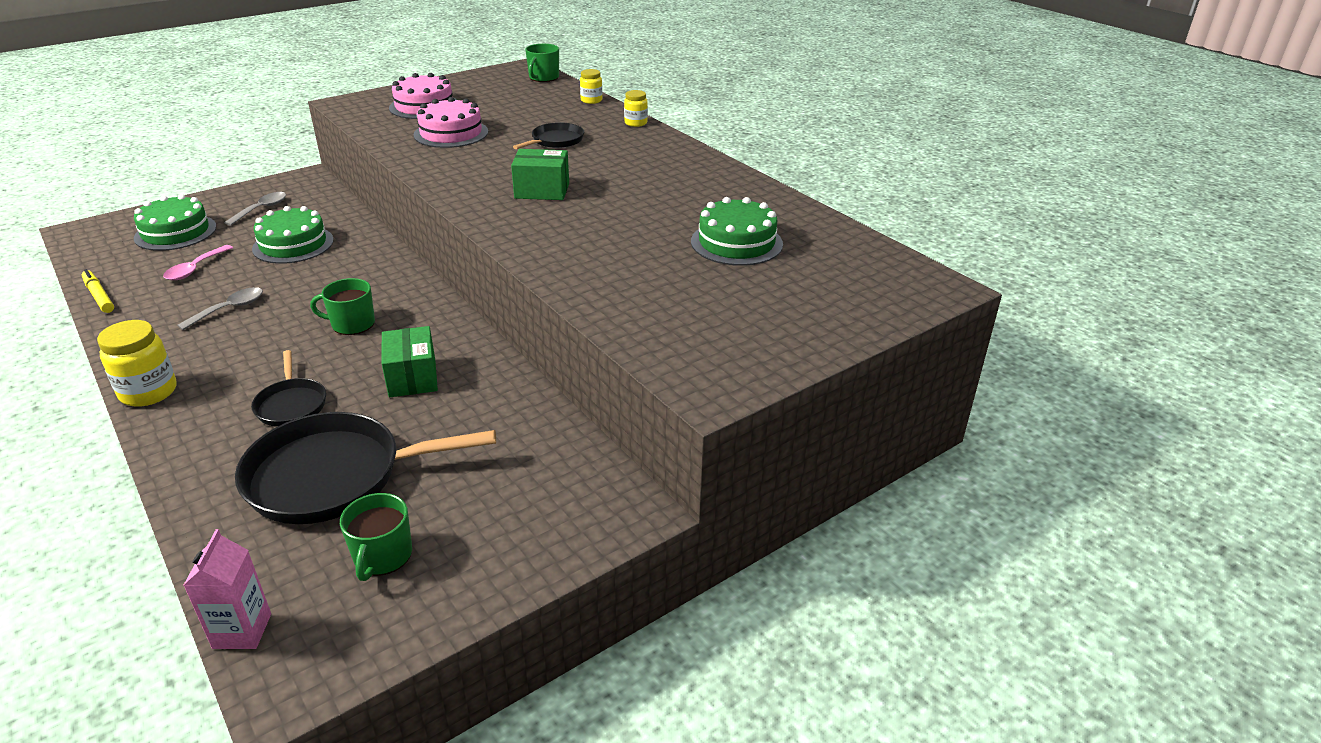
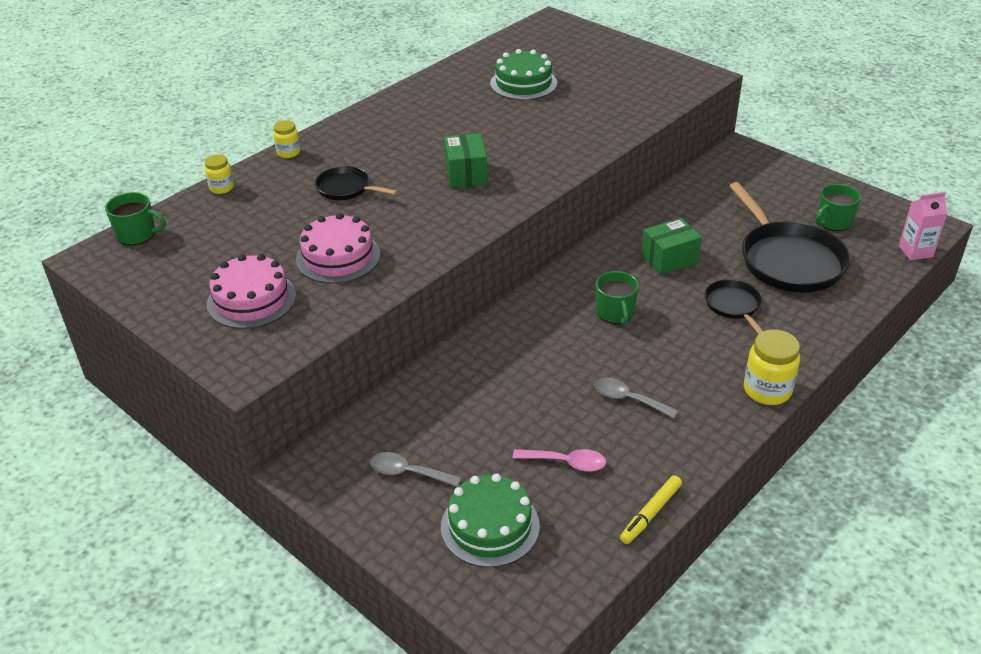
camera: 100 degrees left, 5 degrees up
(291, 404) = (733, 306): black pan -> black pan turned 75 degrees counterclockwise
(293, 244) = (488, 407): green cake -> none
(382, 556) = (833, 222): green mug -> green mug turned 150 degrees clockwise

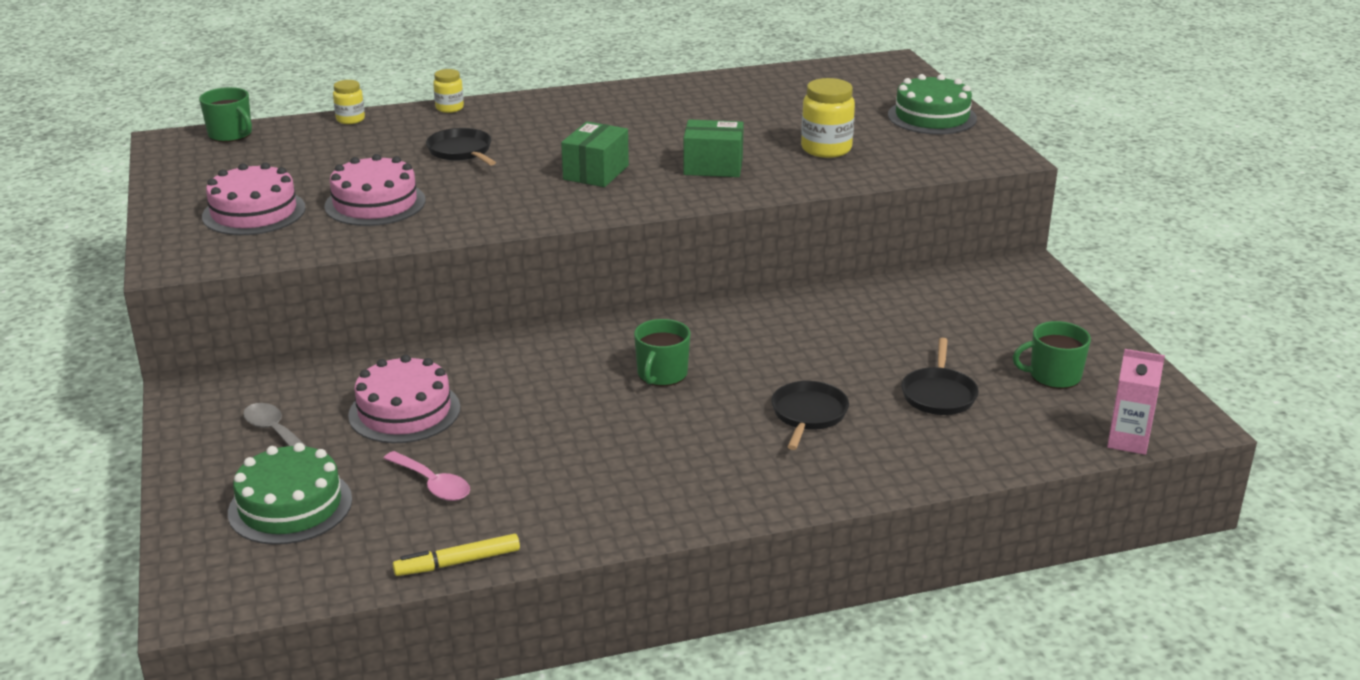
camera: 30 degrees right, 10 degrees down
(480, 414) = (404, 411): none -> pink cake
(523, 83) = (774, 111): green cake -> green cake (932, 117)
(628, 399) = (571, 455): grey spoon -> none
(669, 259) = (792, 346): green box -> green box (713, 166)
(767, 390) = (738, 506): yellow jar -> yellow jar (826, 149)
(788, 260) = (938, 394): black pan -> black pan, size x0.51

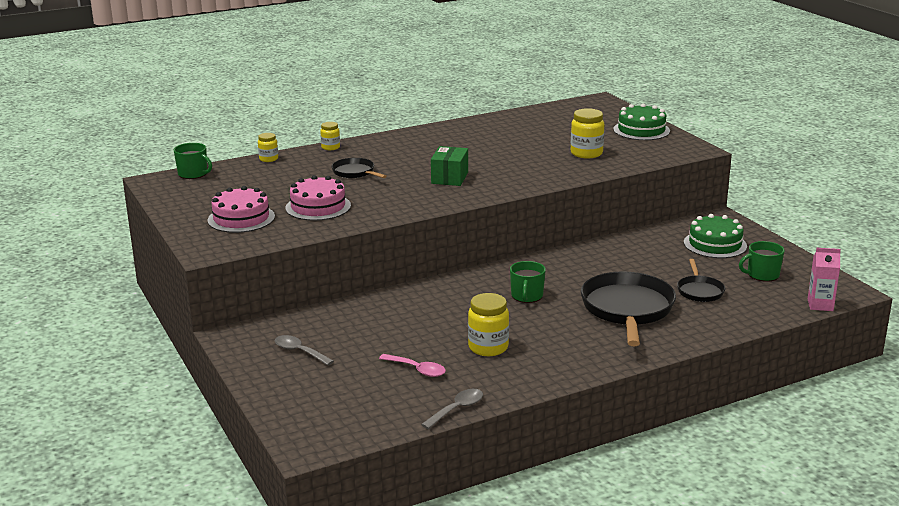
camera: 10 degrees left, 5 degrees down
(290, 506) = (334, 390): green cake -> green cake (715, 244)
(404, 411) = (376, 332): pink cake -> none
(457, 562) = (457, 409): yellow marker -> grey spoon
(559, 458) = (488, 347): none -> yellow jar
(713, 166) = (522, 169): green box -> none
(808, 415) = (627, 309): black pan -> black pan, size x1.95

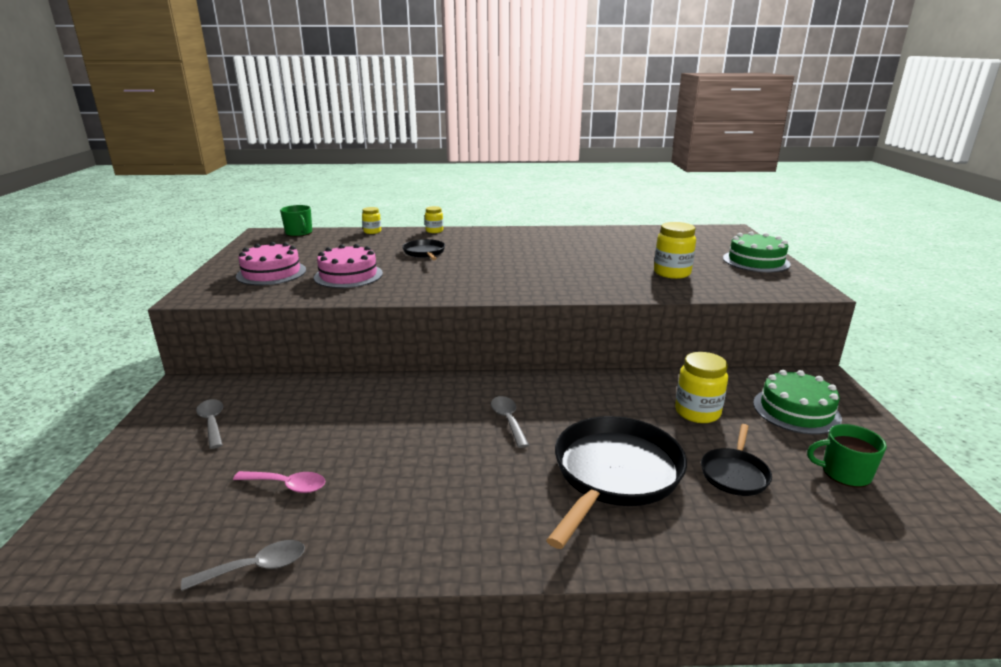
camera: 25 degrees right, 0 degrees up
(417, 369) = (287, 485): pink spoon -> pink spoon turned 45 degrees counterclockwise
(449, 178) = (503, 272): green box -> none
(488, 347) = (395, 479): yellow jar -> yellow jar (697, 412)
(527, 296) = (508, 420): green mug -> grey spoon
(820, 305) = (925, 555): pink carton -> none

